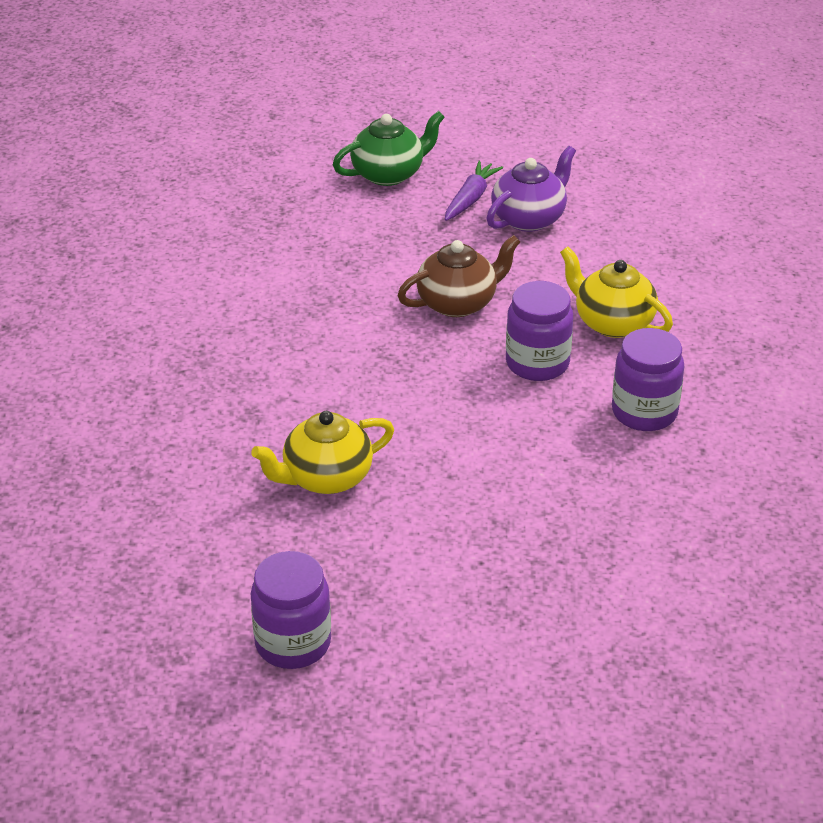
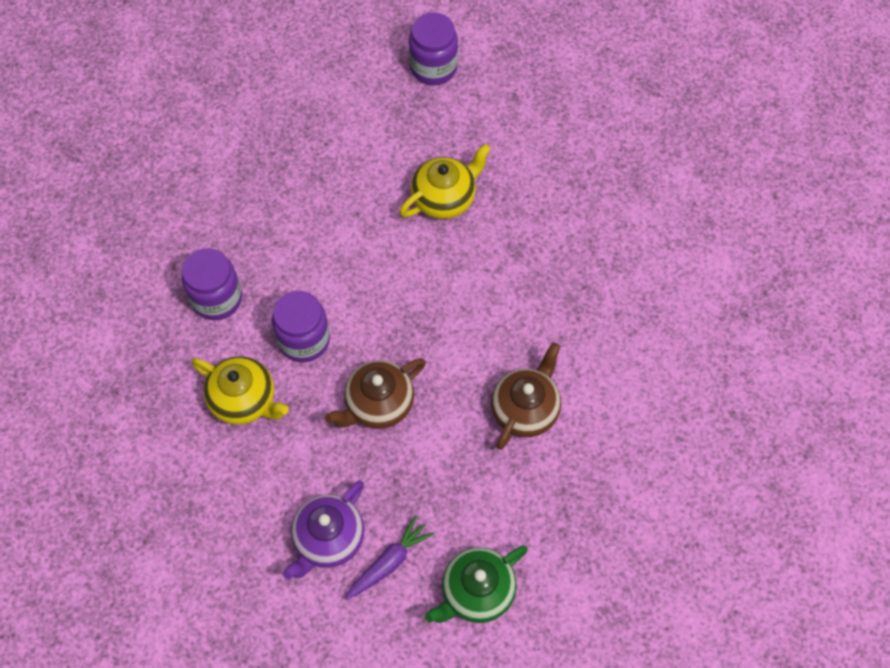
camera: 170 degrees right, 25 degrees up
(294, 281) = (525, 409): none -> brown teapot
(470, 198) = (388, 562): purple carrot -> purple carrot turned 150 degrees counterclockwise

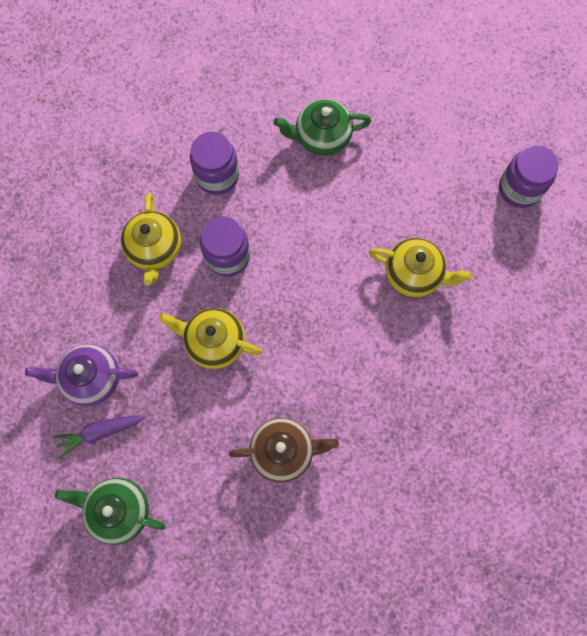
camera: 55 degrees right, 10 degrees up
(254, 186) = (322, 136): none -> green teapot
(378, 404) = (214, 342): brown teapot -> yellow teapot
(388, 562) = (101, 432): purple carrot -> purple carrot turned 150 degrees clockwise

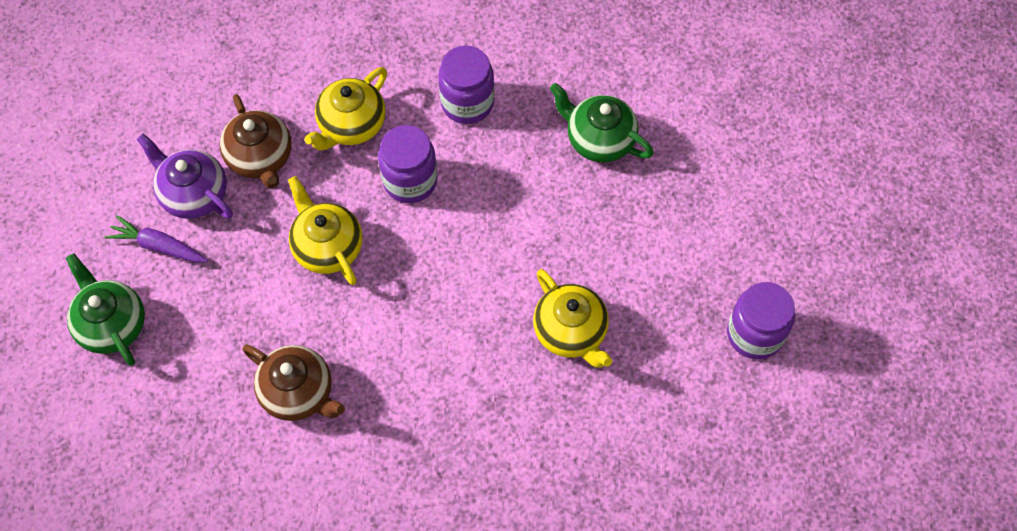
camera: 40 degrees right, 10 degrees down
(114, 318) = (260, 157): none -> brown teapot

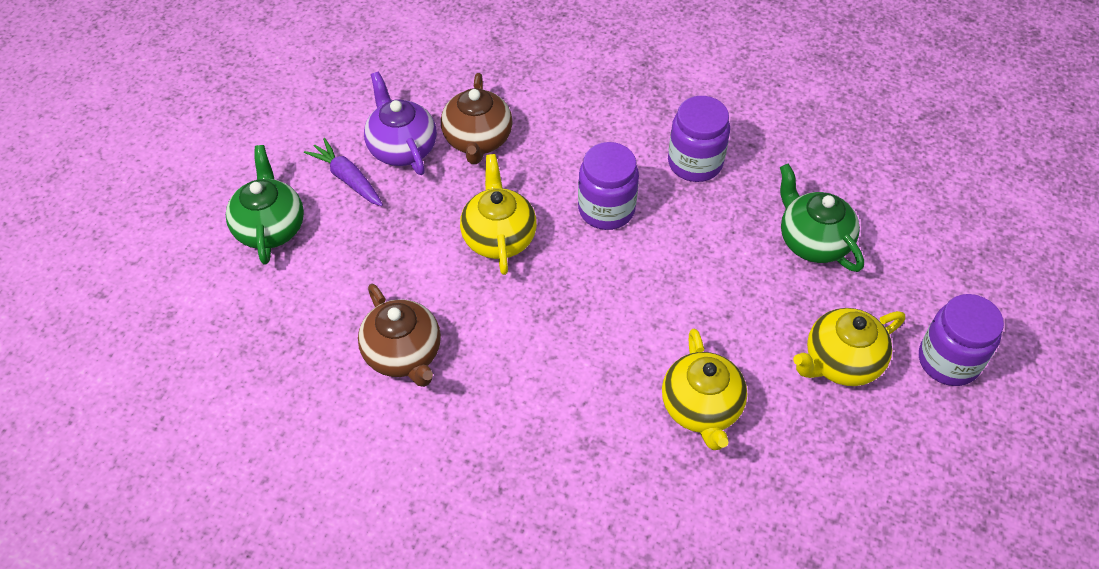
camera: 25 degrees right, 10 degrees down
(351, 125) = (575, 143): yellow teapot -> yellow teapot (841, 362)
(755, 334) = (902, 491): purple jar -> purple jar (948, 361)

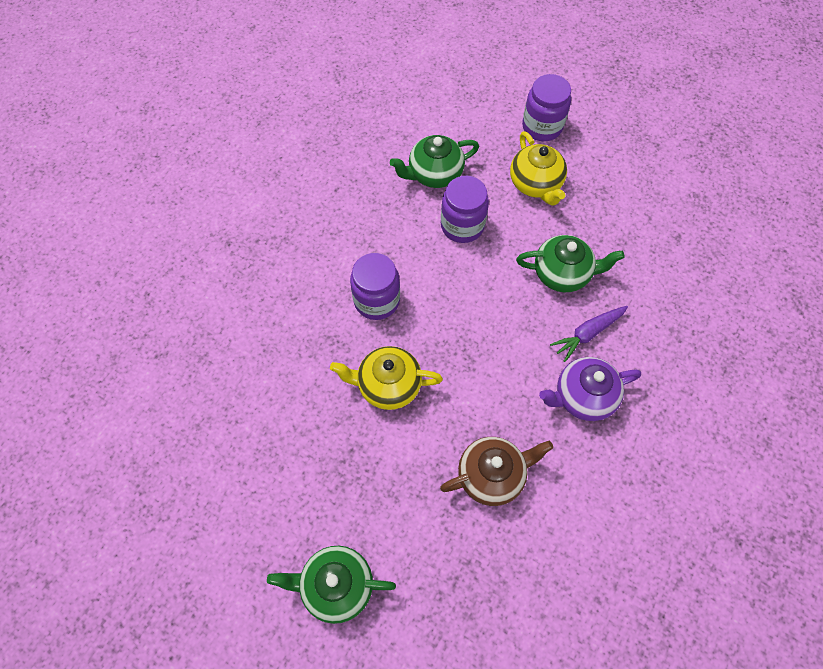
camera: 80 degrees left, 10 degrees up
(347, 179) = (294, 507): purple carrot -> purple carrot (588, 333)
(402, 148) = (269, 454): purple teapot -> purple teapot (583, 396)
(477, 140) = (277, 387): brown teapot -> none
(695, 163) = (344, 230): purple jar -> purple jar (462, 226)
(701, 408) = (562, 273): yellow teapot -> green teapot

